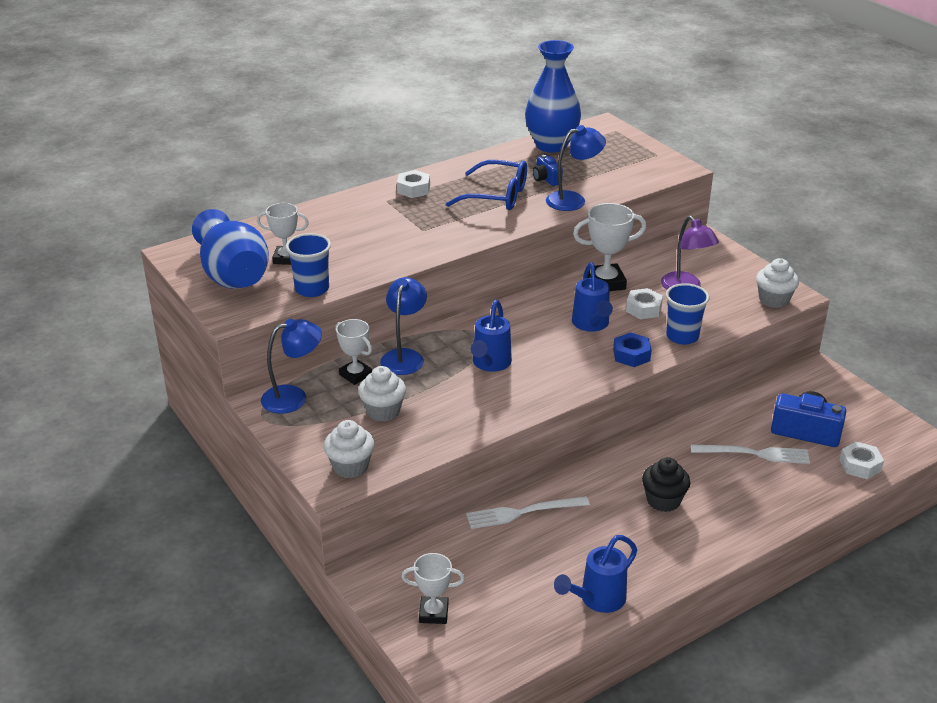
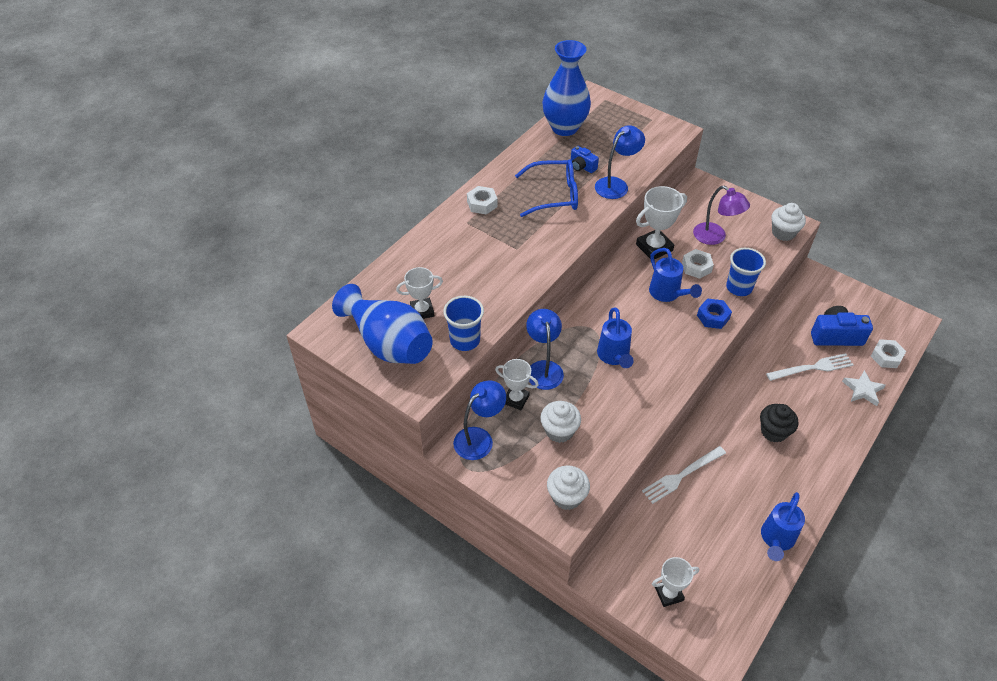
camera: 20 degrees left, 15 degrees up
(806, 489) = (863, 390): none -> white star

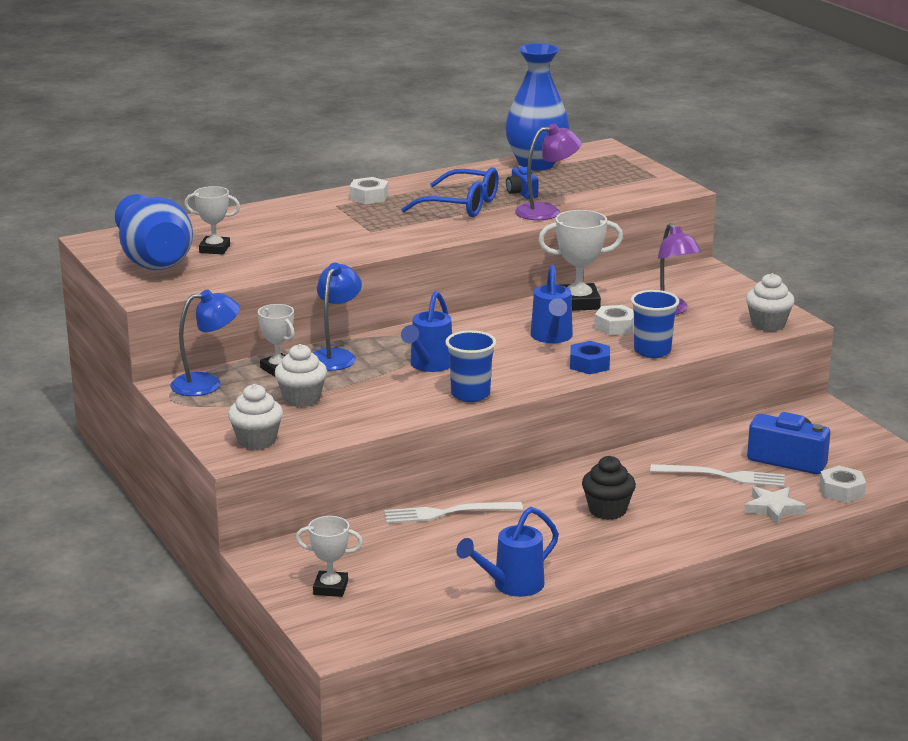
camera: 25 degrees right, 25 degrees down
(465, 340) = (237, 274): blue cup -> blue cup (470, 394)
(616, 184) = (547, 211): blue lamp -> purple lamp

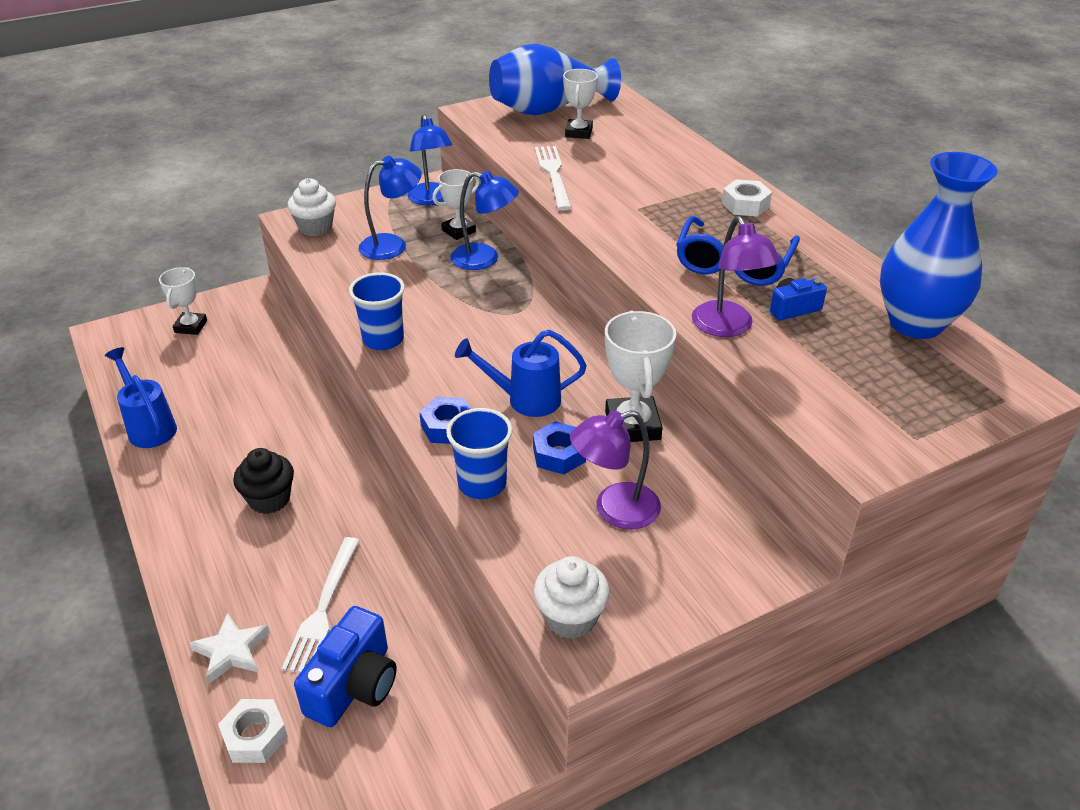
camera: 90 degrees right, 15 degrees up
(301, 399) = (392, 245): white cupcake -> blue lamp
(428, 366) = (456, 313): blue watering can -> none
(447, 513) = (296, 388): white fork -> white fork (553, 175)
(615, 326) = (559, 454): white nut -> blue nut

